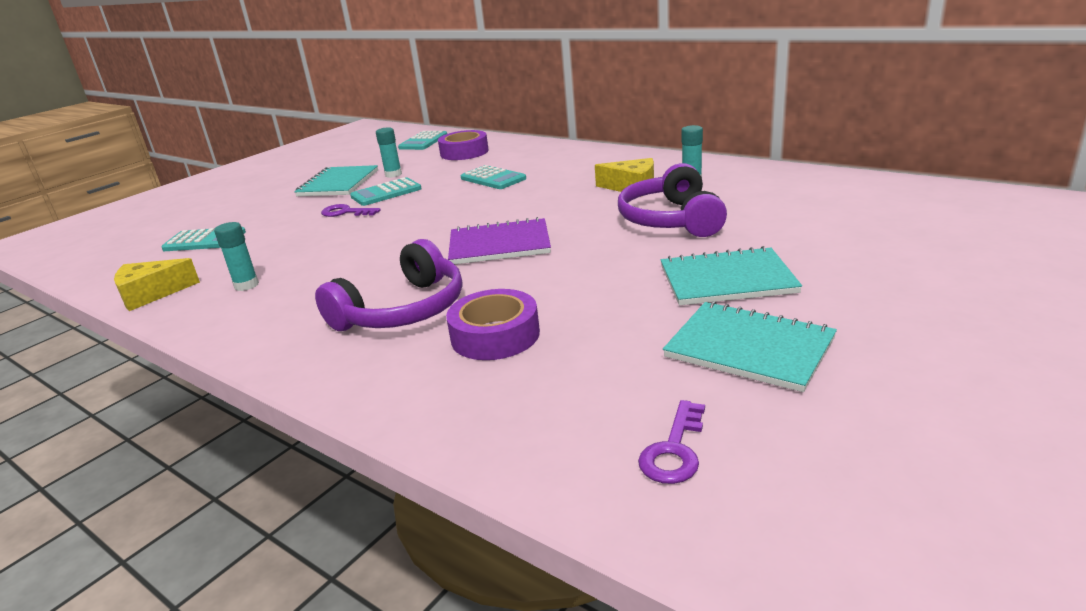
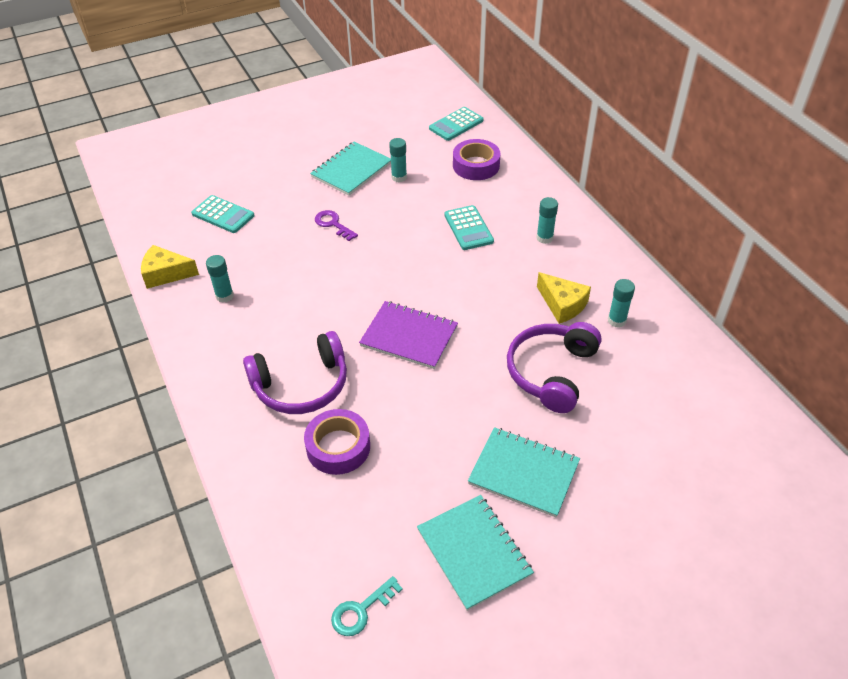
camera: 25 degrees right, 20 degrees up
(386, 193) = (377, 207): turquoise calculator -> none
(571, 164) = (544, 238): none -> turquoise glue stick
(674, 450) = (361, 610): purple key -> turquoise key

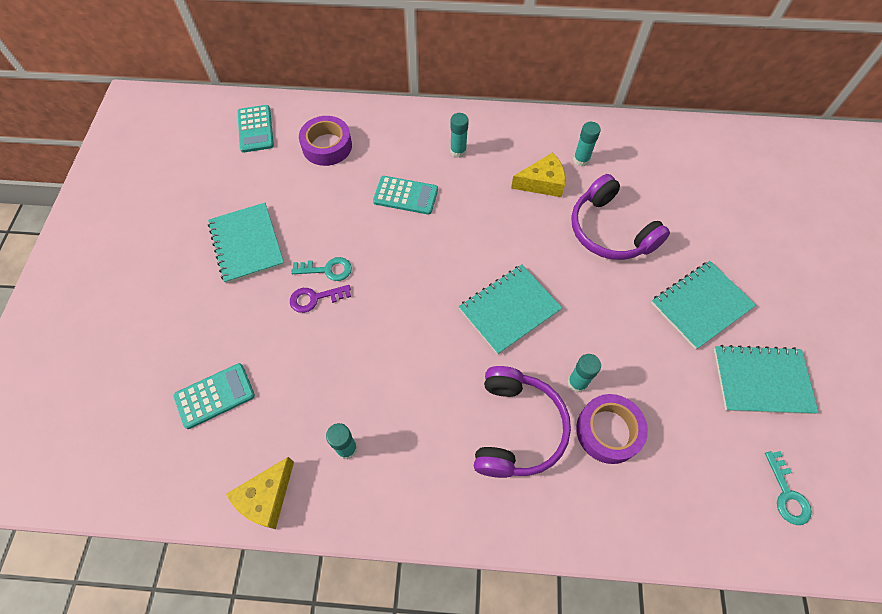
camera: 60 degrees left, 15 degrees up
(362, 219) = (327, 270): none -> turquoise key
(399, 177) = (292, 211): turquoise glue stick -> turquoise glue stick (577, 383)
(409, 336) = (509, 309): purple notebook -> turquoise notebook

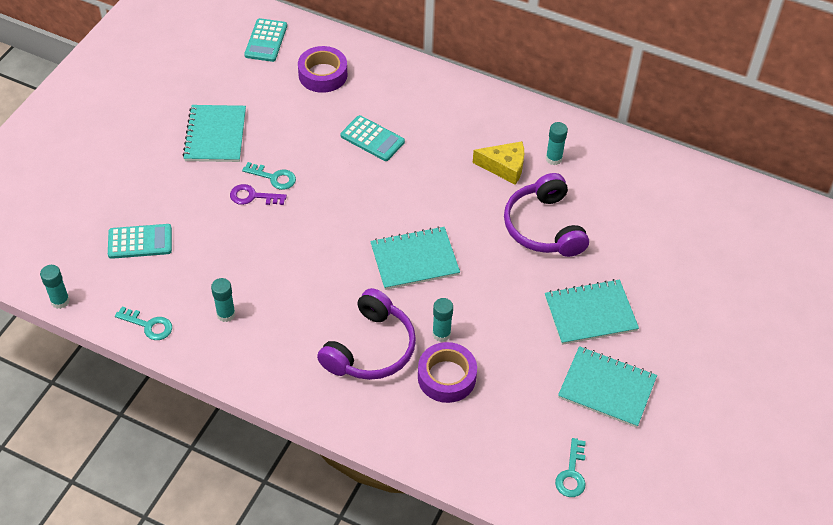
camera: 20 degrees right, 10 degrees down
(266, 497) = (149, 325): yellow cheese -> turquoise key
(458, 151) = (441, 115): turquoise glue stick -> turquoise glue stick (60, 301)

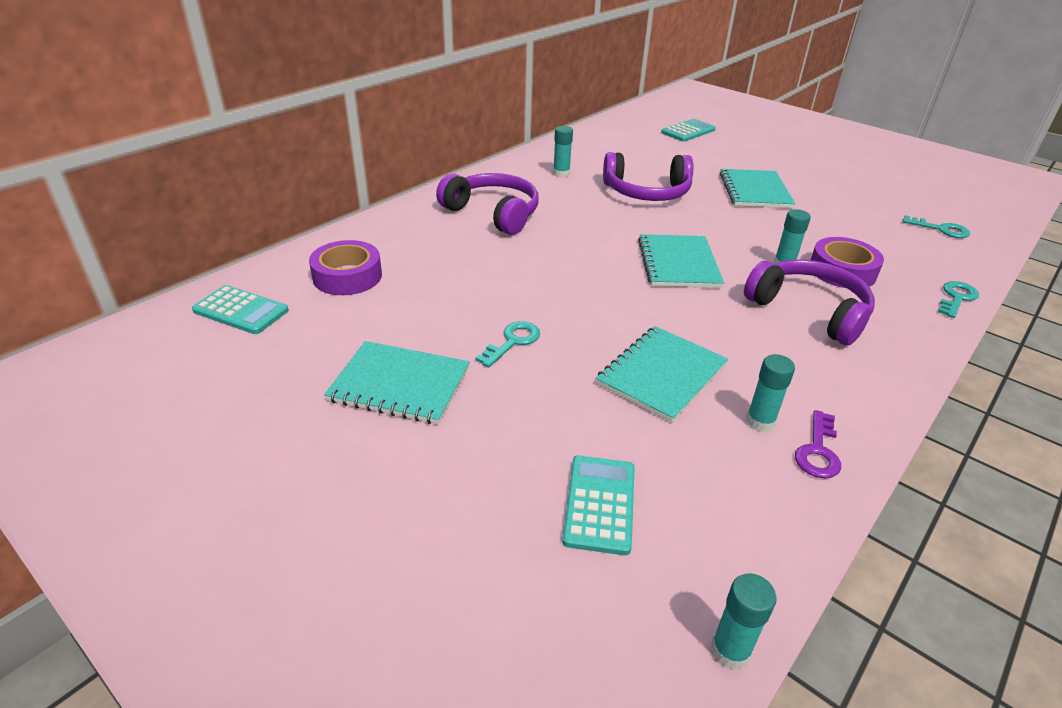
camera: 75 degrees left, 15 degrees down
(149, 325) = (786, 514): turquoise key -> turquoise key (956, 298)
(253, 196) = (541, 365): purple key -> purple key (818, 451)
(372, 139) = (482, 260): turquoise calculator -> turquoise calculator (688, 131)
(451, 129) = (493, 213): none -> purple headphones
(504, 167) = (562, 196): yellow cheese -> none
(607, 388) = (839, 199): turquoise notebook -> turquoise notebook (661, 374)

